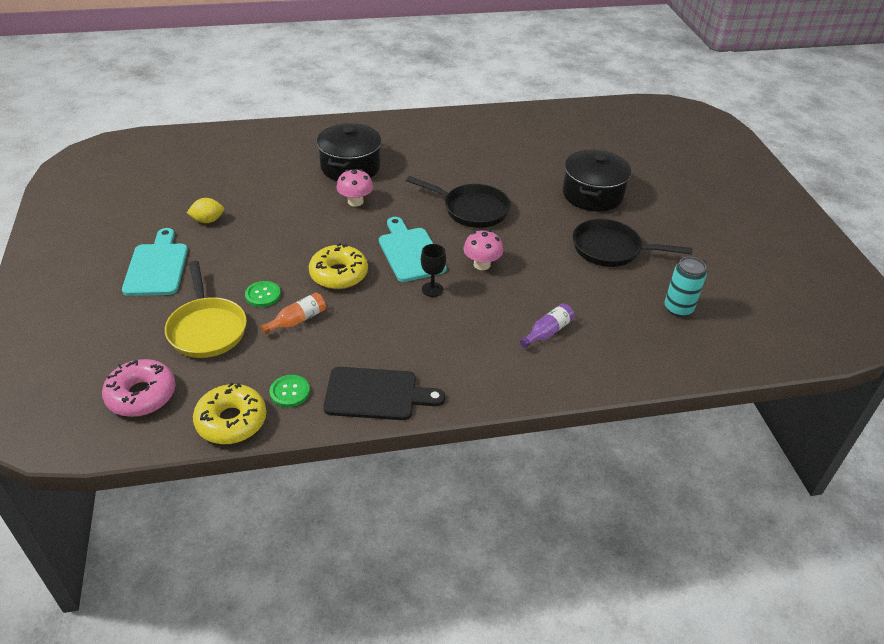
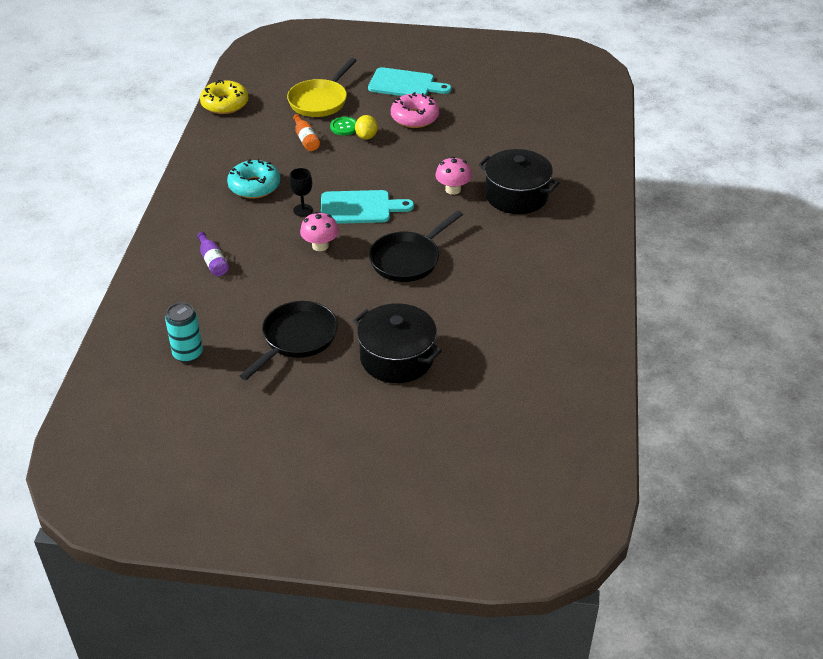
camera: 110 degrees right, 0 degrees up
(141, 395) = (271, 74): pink donut -> pink donut (414, 117)
(207, 329) = (320, 101): yellow pan -> yellow pan turned 60 degrees counterclockwise
(208, 220) = (457, 110): yellow lemon -> yellow lemon (366, 136)
(290, 392) = (234, 128): green button -> none
(339, 274) = (350, 165): yellow donut -> none
(376, 394) = (207, 163): black cutting board -> none
(406, 337) = (254, 186): none -> turquoise donut

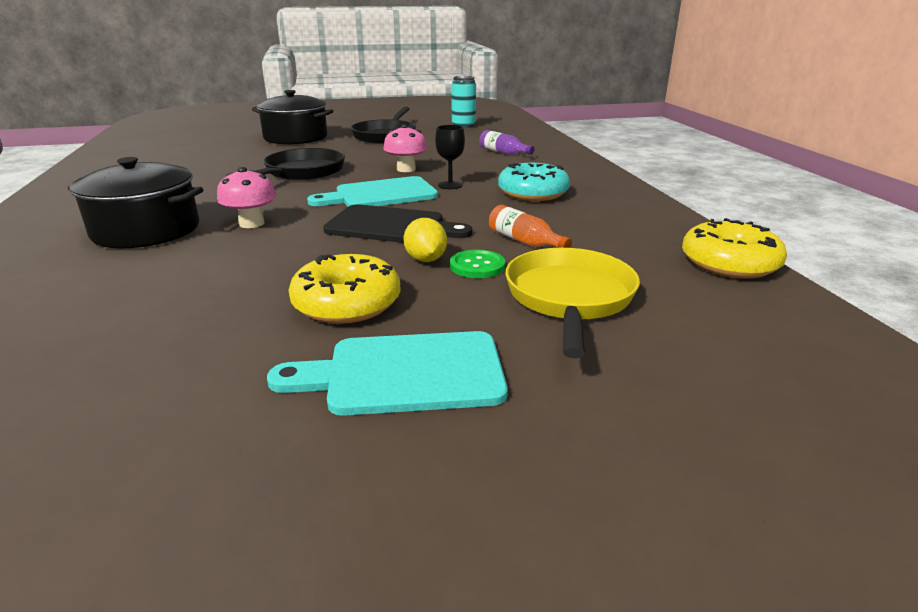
camera: 160 degrees right, 15 degrees down
(370, 168) = (391, 226): none -> black cutting board
(414, 117) = (347, 303): pink donut -> yellow donut

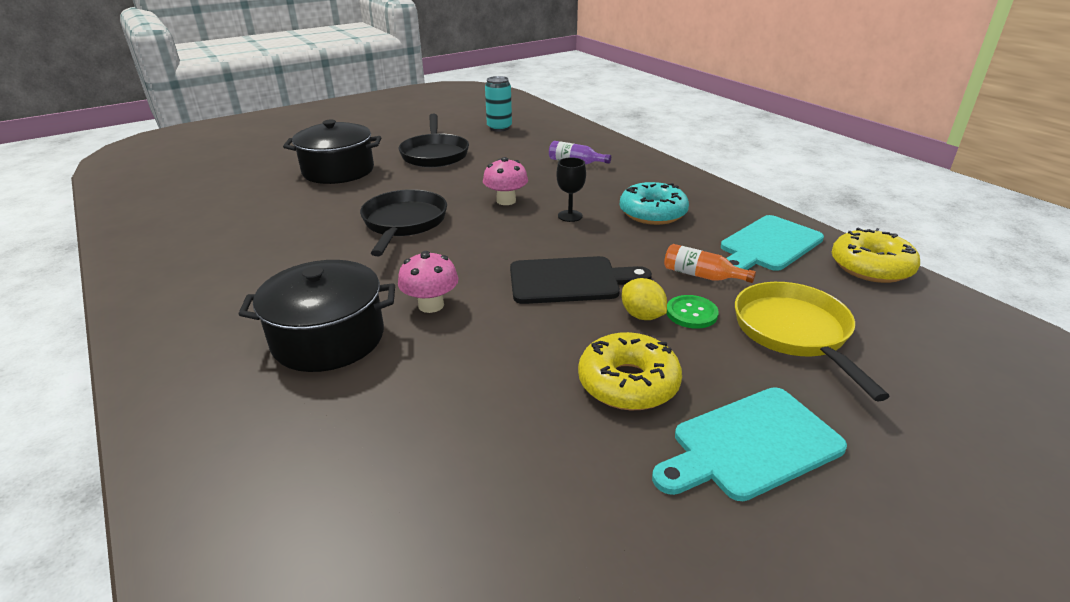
camera: 20 degrees left, 5 degrees up
(380, 194) = (517, 240): turquoise cutting board -> turquoise cutting board (768, 245)

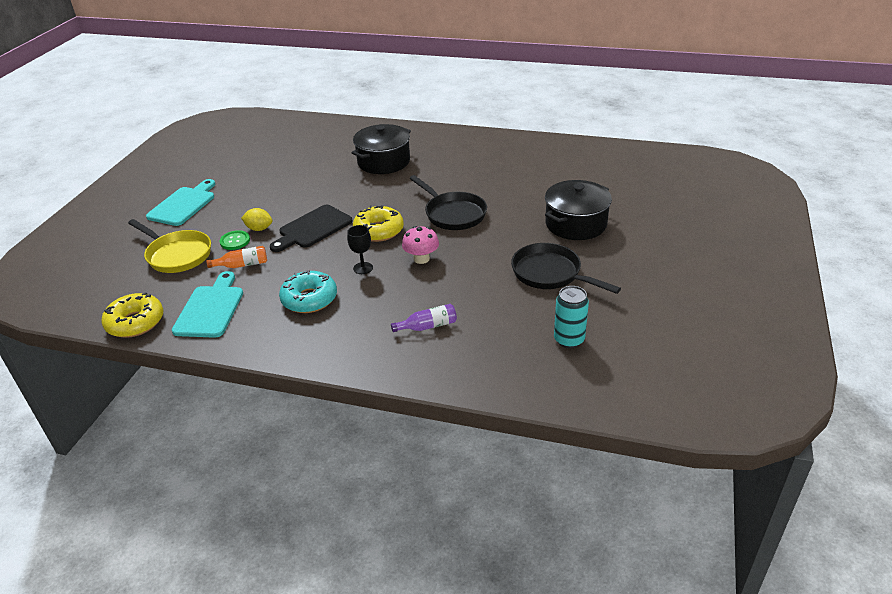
camera: 140 degrees right, 5 degrees up
(431, 305) = (364, 188): pink mushroom -> none
(628, 383) = (243, 202): yellow donut -> yellow donut (379, 230)

